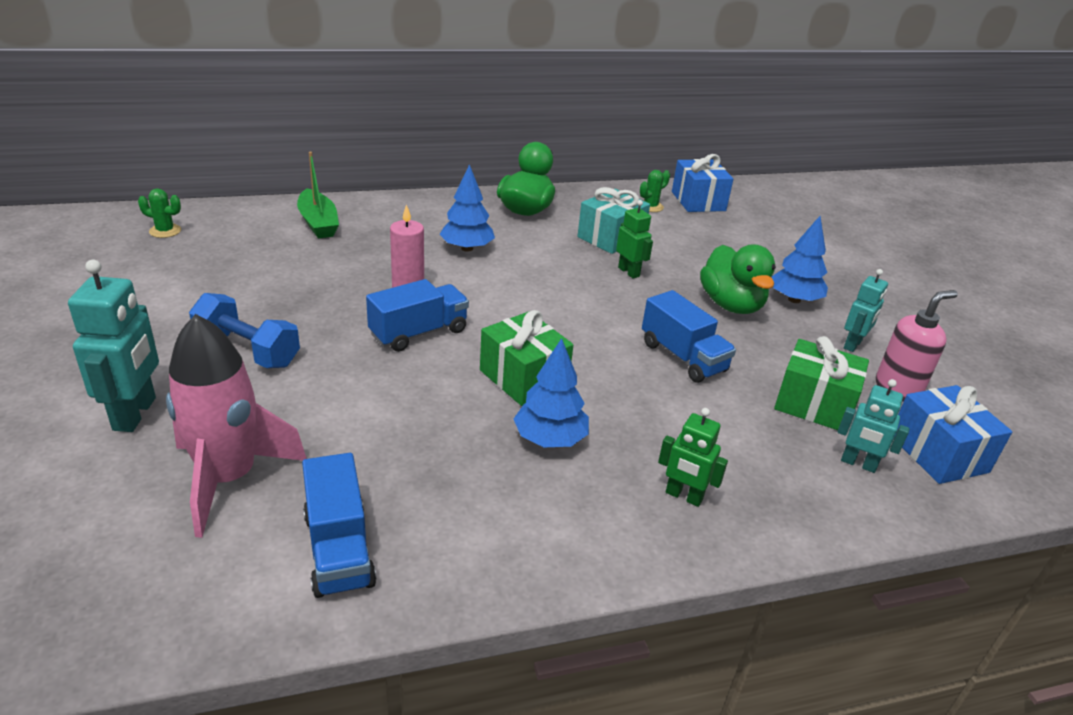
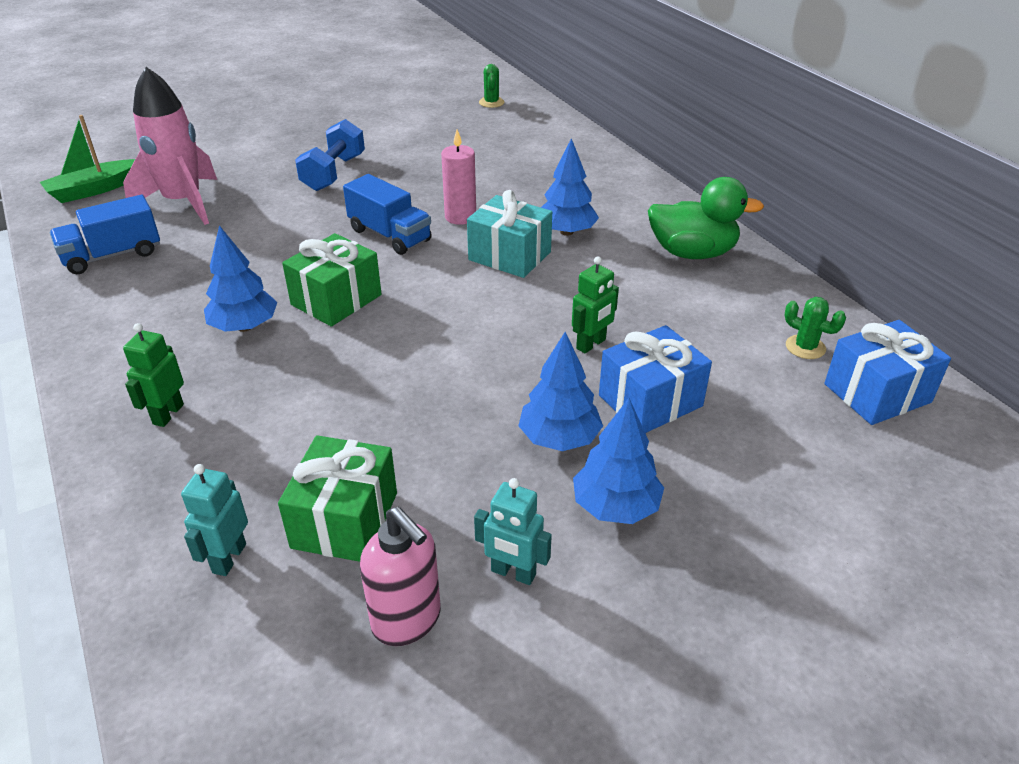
camera: 80 degrees right, 5 degrees up
(135, 414) = (247, 157): turquoise robot -> none
(318, 223) = (556, 152): green boat -> green boat (94, 190)
(611, 238) = (674, 322): turquoise gift -> turquoise gift (509, 256)
(683, 357) = (412, 401): blue truck -> none
(731, 305) = (559, 438): green duck -> blue tree
(938, 453) = (259, 652): blue gift -> blue gift (650, 400)

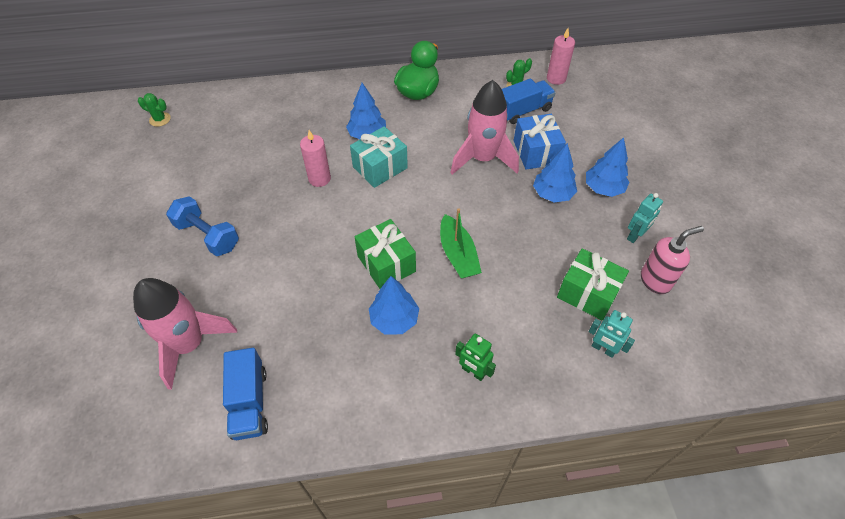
camera: 70 degrees left, 15 degrees up
(94, 190) = (115, 417): green boat -> green boat (458, 254)
(390, 235) = (321, 220): blue truck -> blue truck (523, 111)
(591, 344) = (483, 159): green robot -> pink rocket
(877, 393) = (556, 78): blue gift -> pink candle

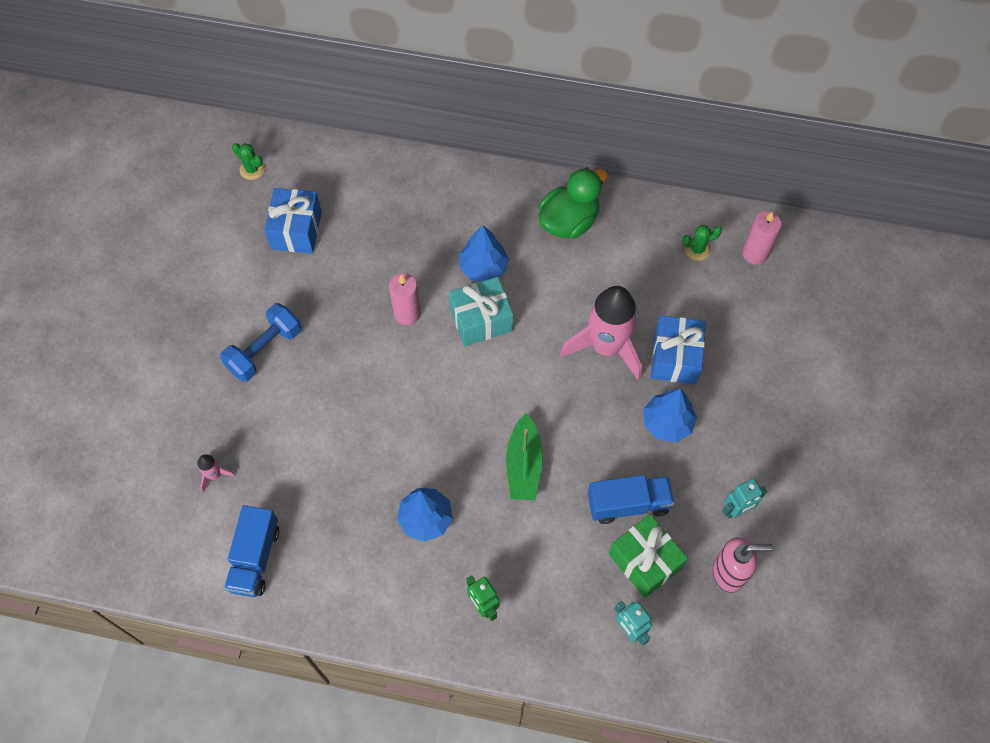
camera: 20 degrees right, 10 degrees up
(190, 344) = (214, 475): pink rocket -> pink rocket, size x0.41
(207, 236) = (264, 350): blue dumbbell -> blue dumbbell turned 75 degrees clockwise
(209, 148) = (296, 230): none -> blue gift
(386, 264) = (442, 450): green gift -> none
(523, 111) = (688, 291): blue truck -> blue truck (628, 504)
(603, 188) = (732, 435): blue tree -> none

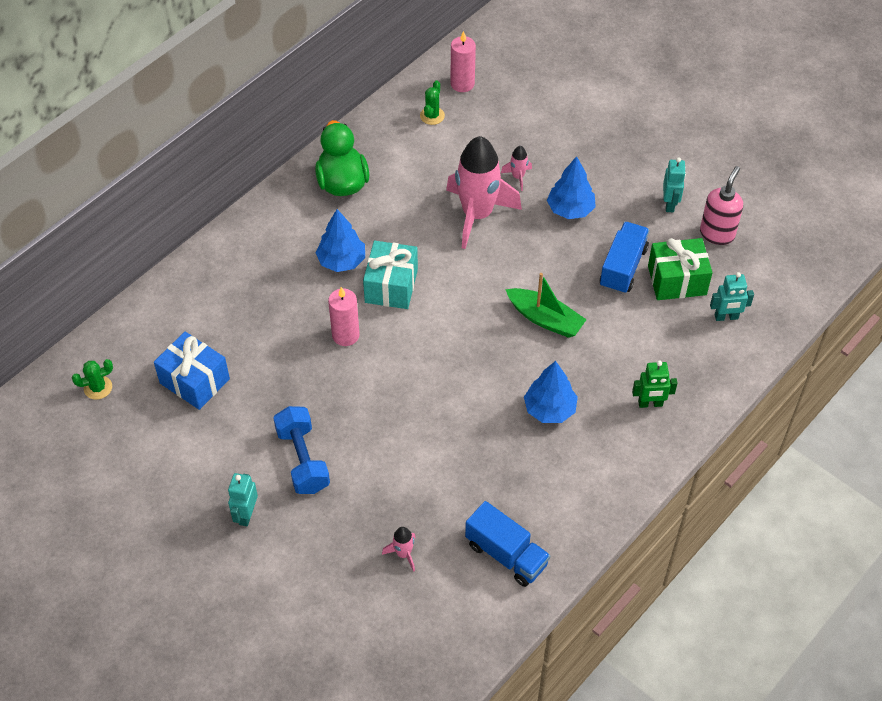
camera: 60 degrees left, 10 degrees down
(191, 338) = (246, 515): none -> turquoise robot
(675, 358) = (518, 177): blue gift -> pink rocket

